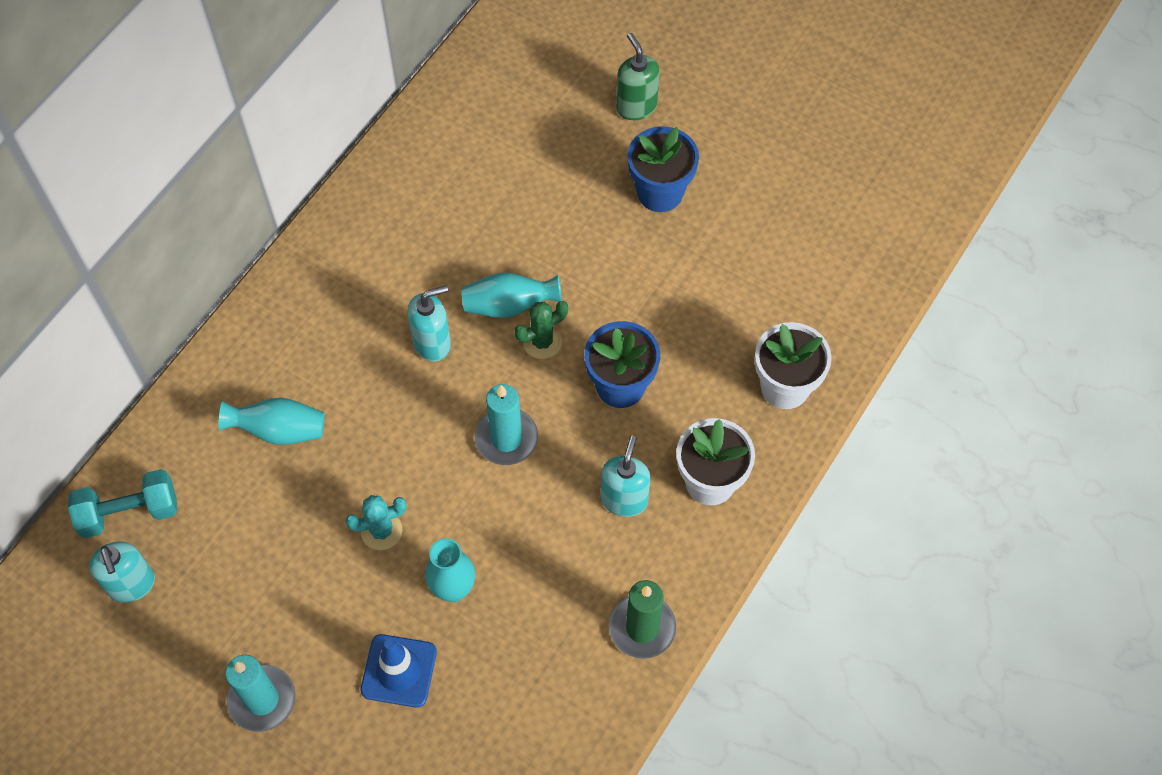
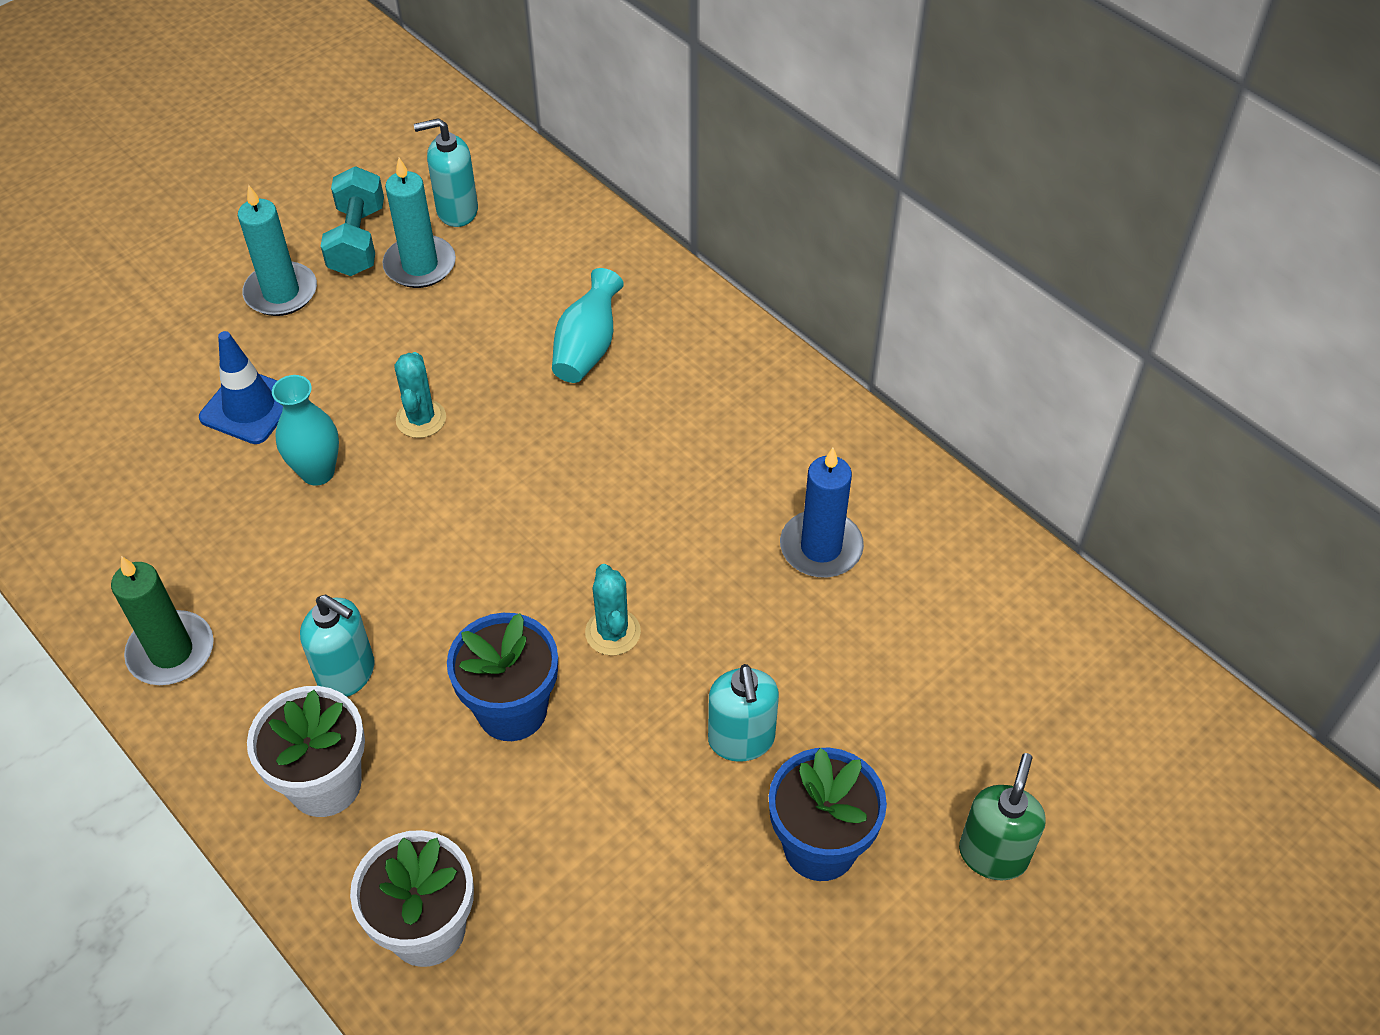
camera: 105 degrees right, 10 degrees down
(129, 512) = (539, 217): turquoise dumbbell -> turquoise dumbbell (358, 240)
(432, 343) = (652, 511): turquoise soap dispenser -> turquoise soap dispenser (741, 740)
(437, 232) = (821, 547): none -> blue candle
(506, 438) = (487, 563): turquoise candle -> turquoise candle (420, 265)
(509, 305) = (681, 606): turquoise vase -> none
(542, 342) = (613, 632): green cactus -> turquoise cactus
(636, 106) = (993, 854): green soap dispenser -> green soap dispenser turned 60 degrees counterclockwise

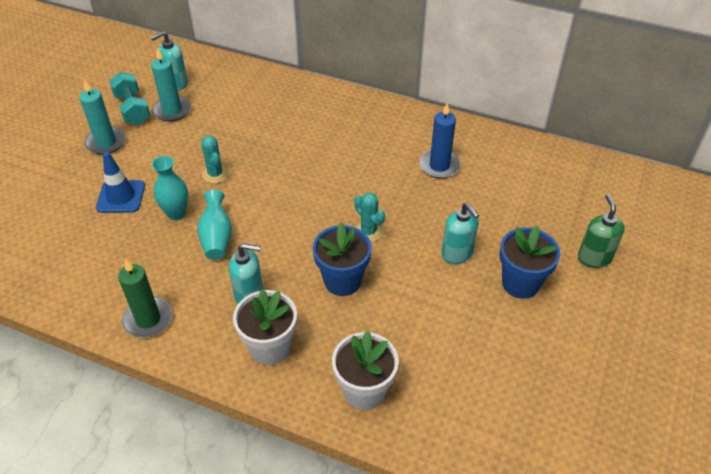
camera: 25 degrees left, 5 degrees down
(587, 348) = (278, 120): turquoise vase -> turquoise vase (217, 237)

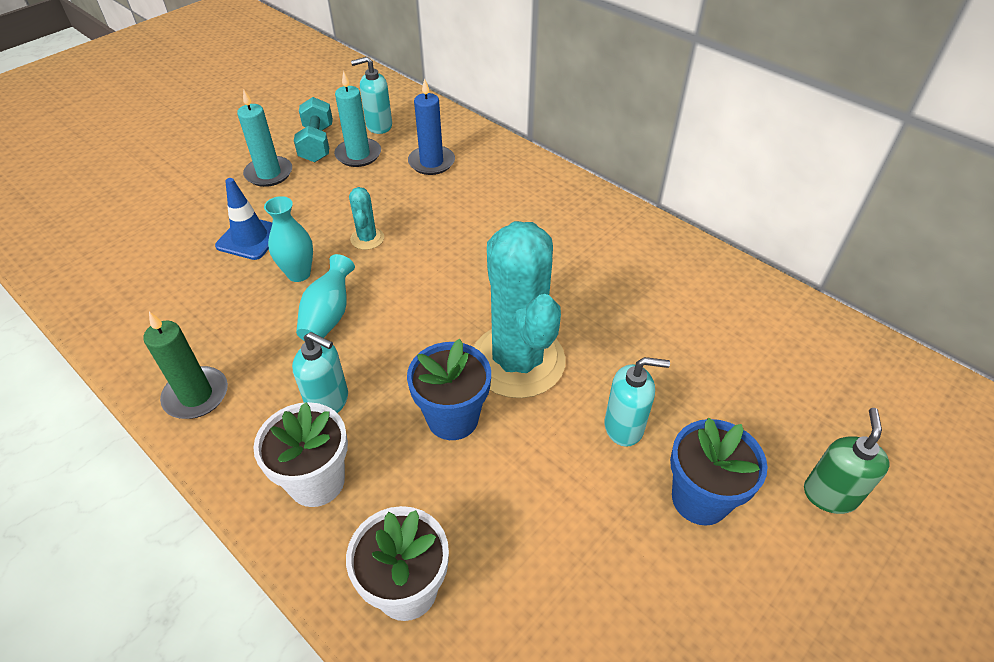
camera: 20 degrees right, 0 degrees up
(368, 231) = (517, 361): turquoise cactus -> turquoise cactus, size x2.39
(439, 166) = (650, 298): blue candle -> blue candle (431, 162)
(457, 254) = (624, 427): turquoise soap dispenser -> turquoise soap dispenser turned 75 degrees counterclockwise

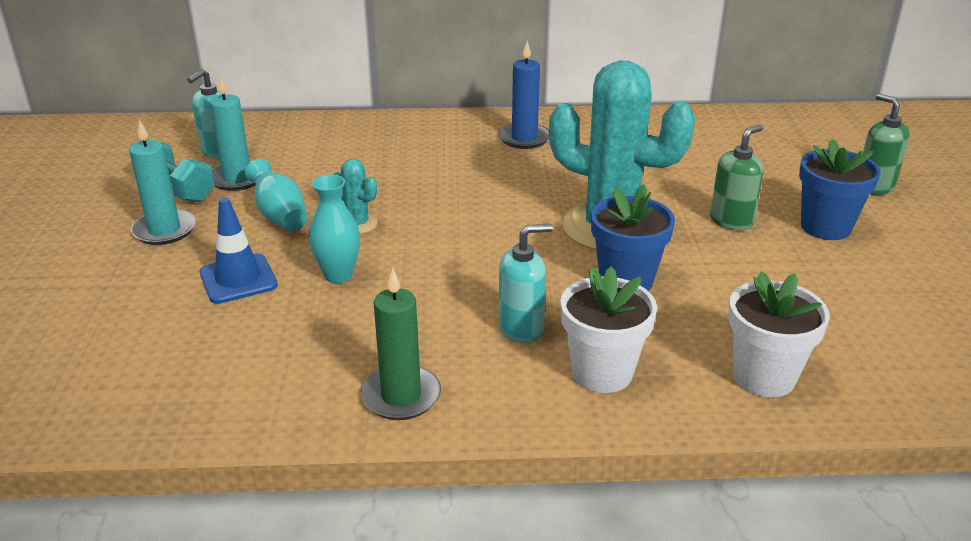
camera: 45 degrees left, 15 degrees down
(328, 315) = (419, 284): turquoise vase -> turquoise vase (280, 216)
(431, 162) = (321, 154): blue candle -> blue candle (524, 138)
(624, 427) = (731, 221): turquoise soap dispenser -> green soap dispenser

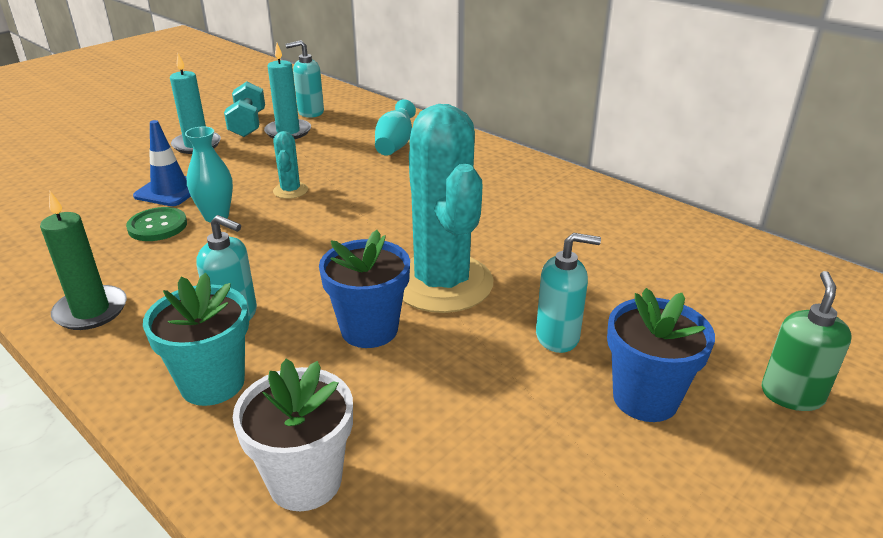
camera: 45 degrees right, 0 degrees up
(280, 216) = (263, 164): turquoise vase -> turquoise vase (395, 145)
(300, 310) = (157, 226): none -> green button
(524, 138) = (517, 185): blue candle -> none
(602, 372) = (212, 383): white flower pot -> turquoise flower pot
(731, 221) = (558, 337): green soap dispenser -> turquoise soap dispenser

